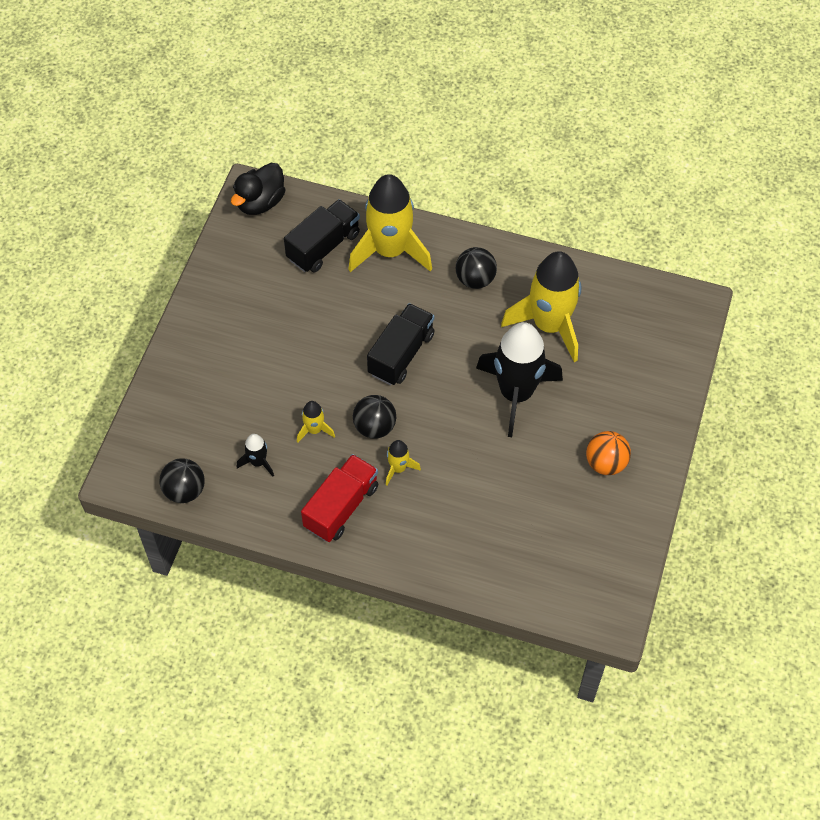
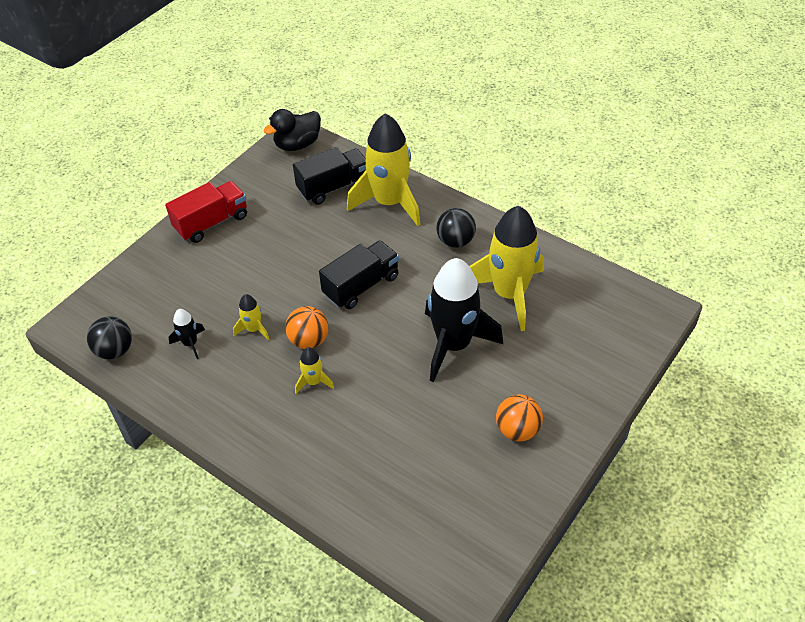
camera: 20 degrees right, 10 degrees down
(341, 507) = (245, 402): red truck -> red truck (211, 223)
(374, 427) = (309, 340): black ball -> orange ball

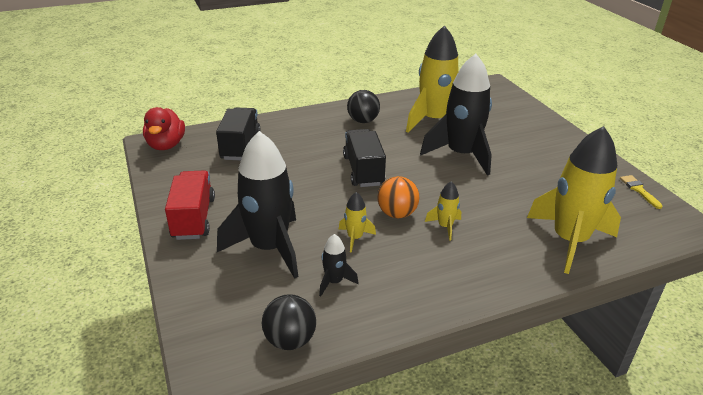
camera: 60 degrees left, 15 degrees down
(205, 285) = (269, 248): none -> black rocket
(297, 144) = (166, 145): black duck -> red duck
(389, 203) = (291, 131): yellow rocket -> yellow rocket (569, 241)
(508, 524) = (639, 190): none -> yellow brush
(517, 430) = (558, 159): orange ball -> none

